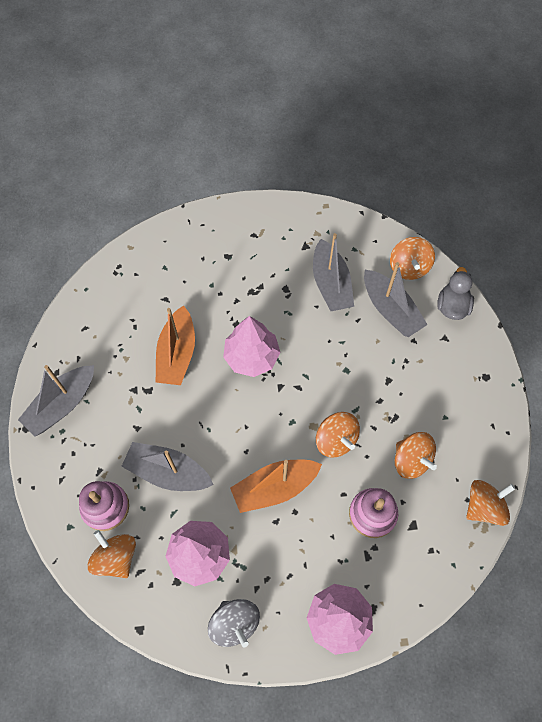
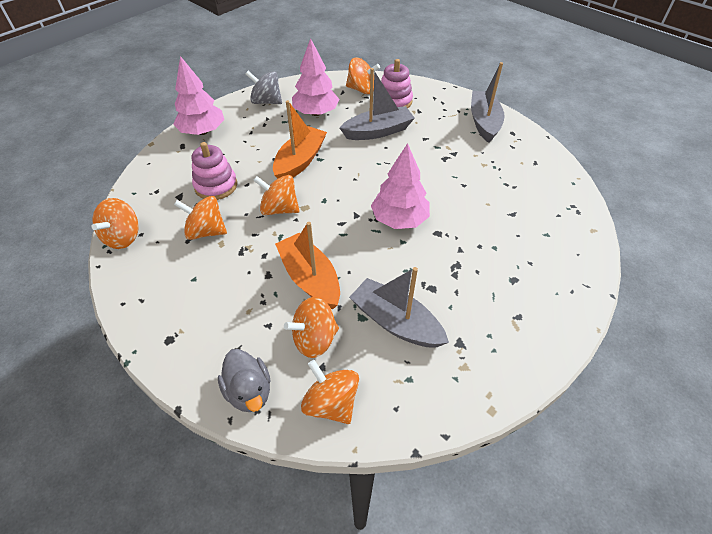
camera: 140 degrees right, 15 degrees down
(177, 354) = (454, 187): orange boat -> orange boat (310, 278)
(390, 310) = (314, 339): grey boat -> orange spinning top

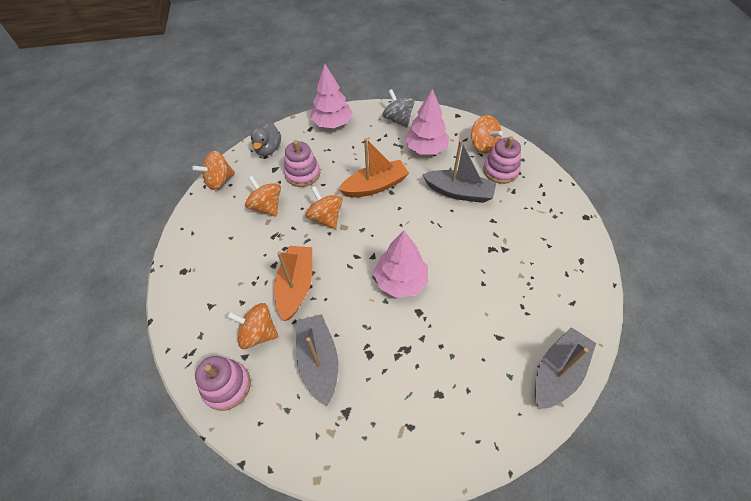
camera: 40 degrees right, 5 degrees up
(249, 391) = (192, 339): grey duck -> grey duck (268, 149)
(331, 403) = (227, 386): orange spinning top -> pink stacking toy
(484, 122) = (563, 235): grey boat -> grey boat (557, 373)

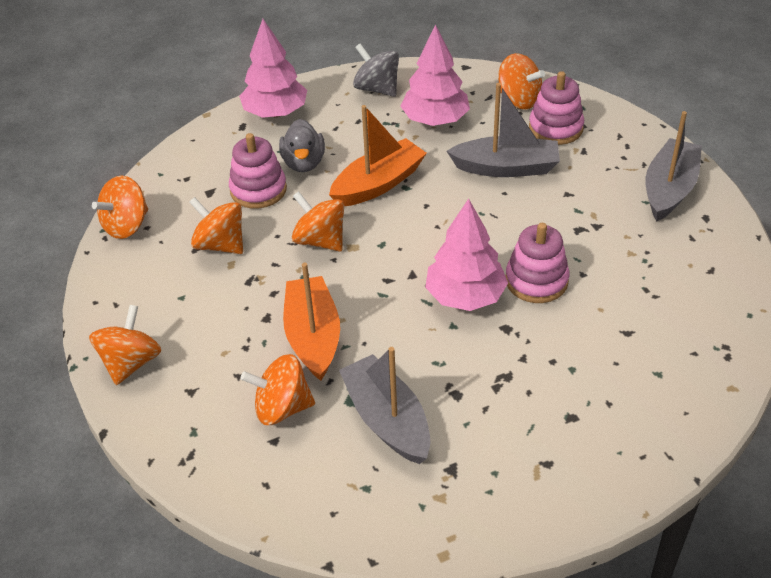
camera: 15 degrees left, 10 degrees down
(184, 276) = (131, 362): none -> orange spinning top
(227, 386) = (264, 482): pink stacking toy -> pink stacking toy (536, 281)
(268, 149) = (187, 167): grey duck -> grey duck (304, 163)
(557, 373) = (718, 354): grey boat -> grey boat (669, 189)

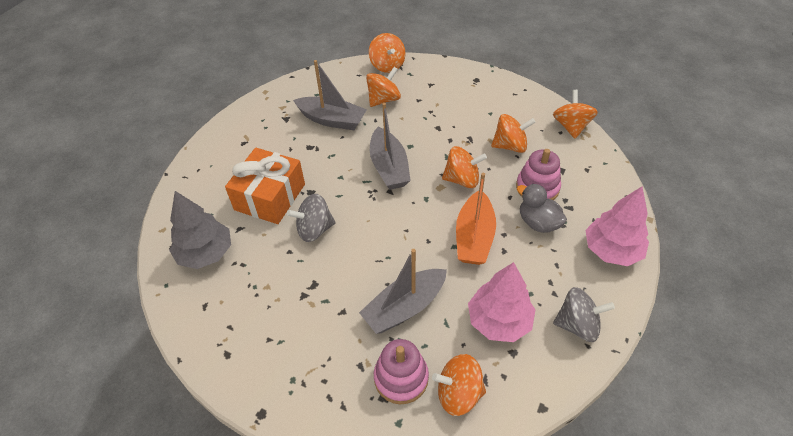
camera: 140 degrees right, 5 degrees up
(131, 362) = (470, 79): orange spinning top -> orange spinning top (387, 65)
(313, 337) = (405, 132): orange boat -> none
(465, 296) = (348, 196): pink tree -> none
(536, 281) = (314, 229): pink stacking toy -> grey spinning top
(563, 351) = (270, 197): none -> orange gift
(669, 189) = (268, 366): grey boat -> grey boat (389, 167)
(685, 324) = (206, 253): none -> grey tree

